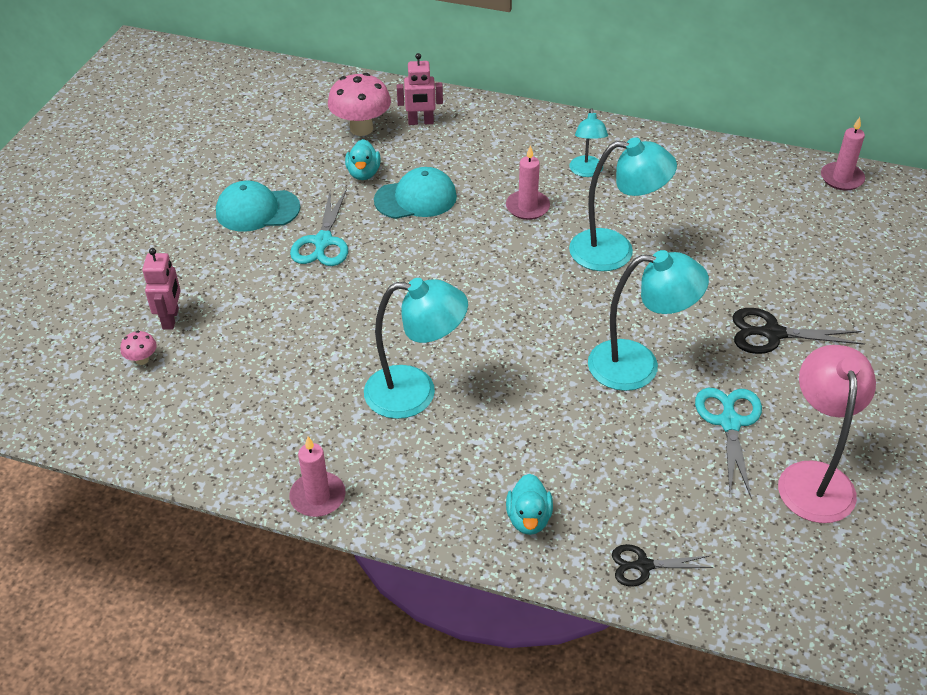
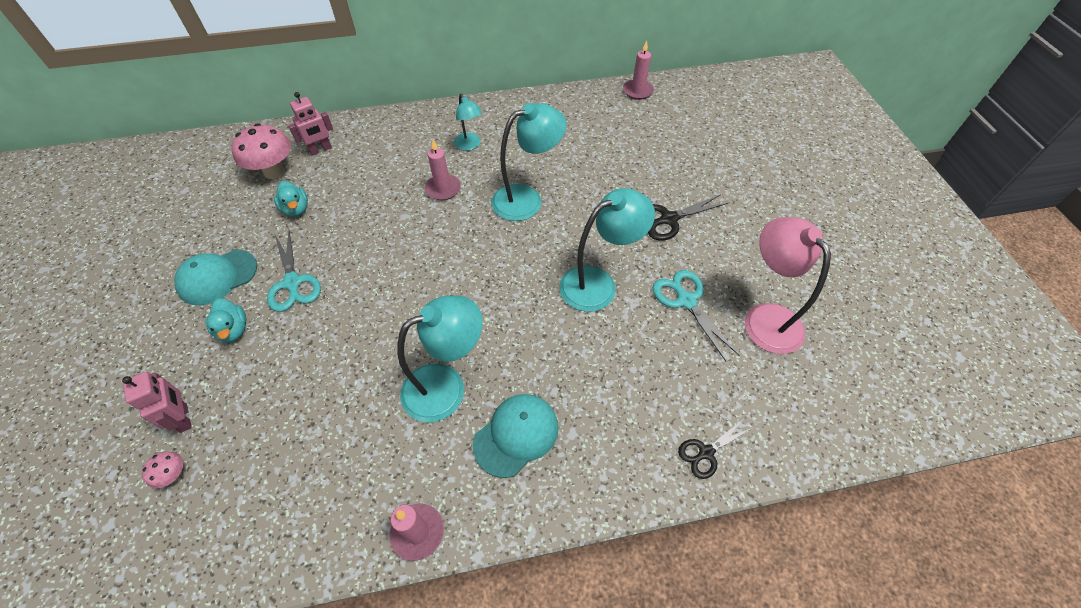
camera: 30 degrees left, 10 degrees up
(416, 198) = (351, 214): turquoise cap -> turquoise cap (516, 435)
(529, 518) = (600, 457): turquoise duck -> turquoise duck (233, 330)

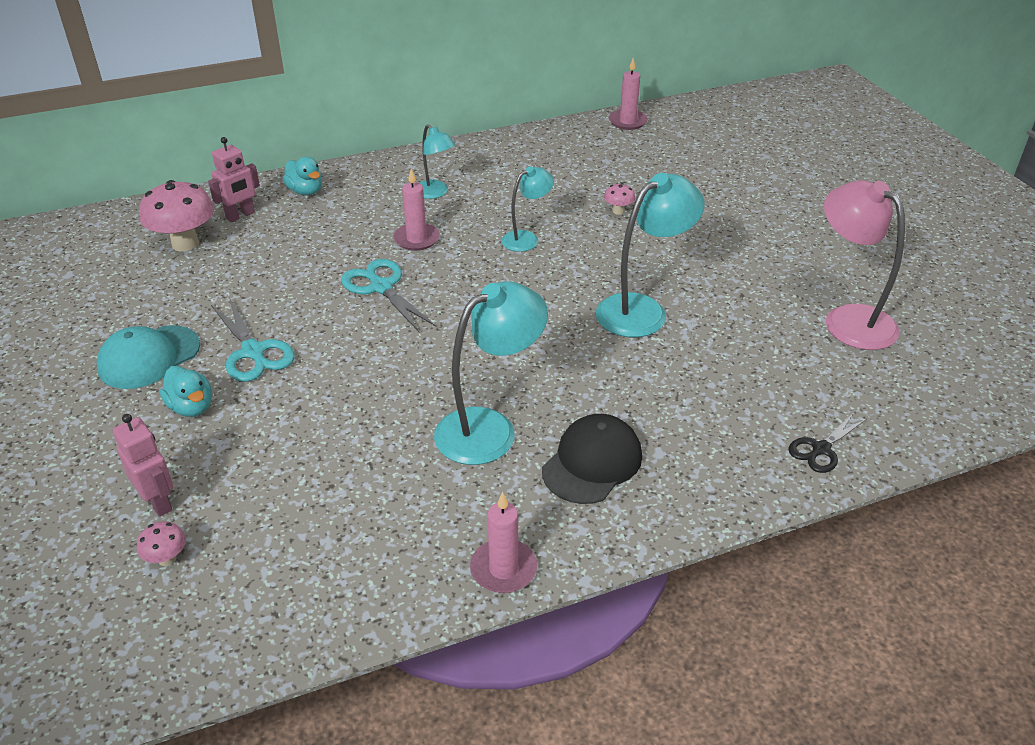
camera: 10 degrees left, 15 degrees down
(296, 209) = (230, 278): turquoise duck -> turquoise duck (305, 191)
(516, 435) = (592, 463): turquoise cap -> black cap
(527, 199) = (526, 238): turquoise lamp -> turquoise lamp, size x0.58
(606, 180) = (618, 211): none -> pink mushroom
(669, 219) = (706, 240): black scissors -> none
(686, 301) = (752, 314): turquoise scissors -> turquoise scissors (381, 287)

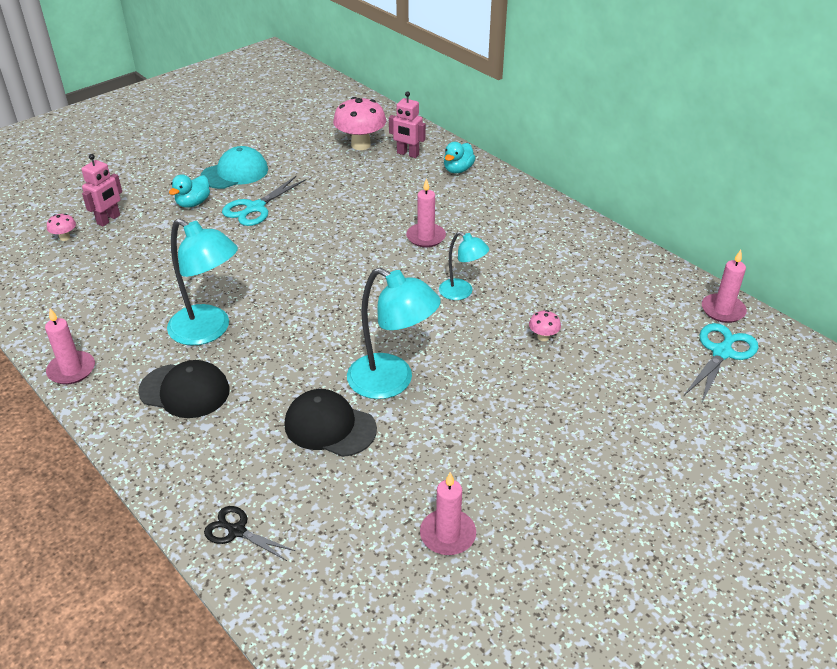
camera: 70 degrees right, 0 degrees up
(149, 357) = (235, 173): turquoise cap -> turquoise cap turned 120 degrees clockwise
(381, 287) = (353, 238): turquoise scissors -> turquoise scissors (722, 353)
(435, 193) = (499, 228): turquoise lamp -> none
(692, 362) = (330, 426): none -> black cap
(848, 319) = (447, 534): pink lamp -> pink candle

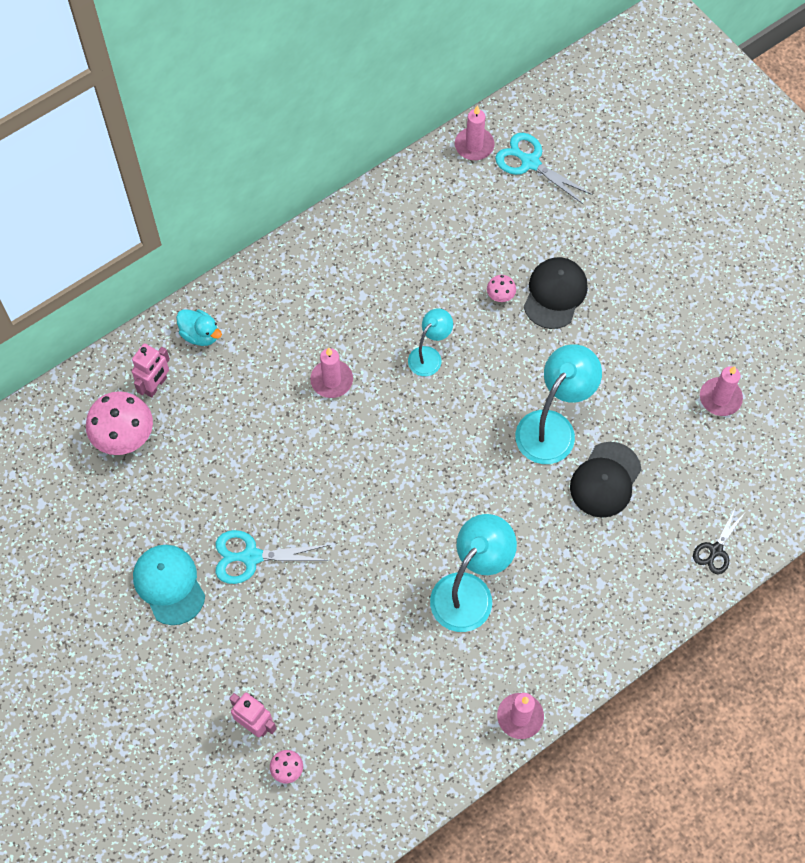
camera: 85 degrees left, 25 degrees up
(185, 391) = (555, 606): black cap -> black cap (555, 294)
(193, 203) = (232, 628): turquoise duck -> none
(255, 208) = (251, 557): turquoise scissors -> turquoise scissors turned 135 degrees clockwise

